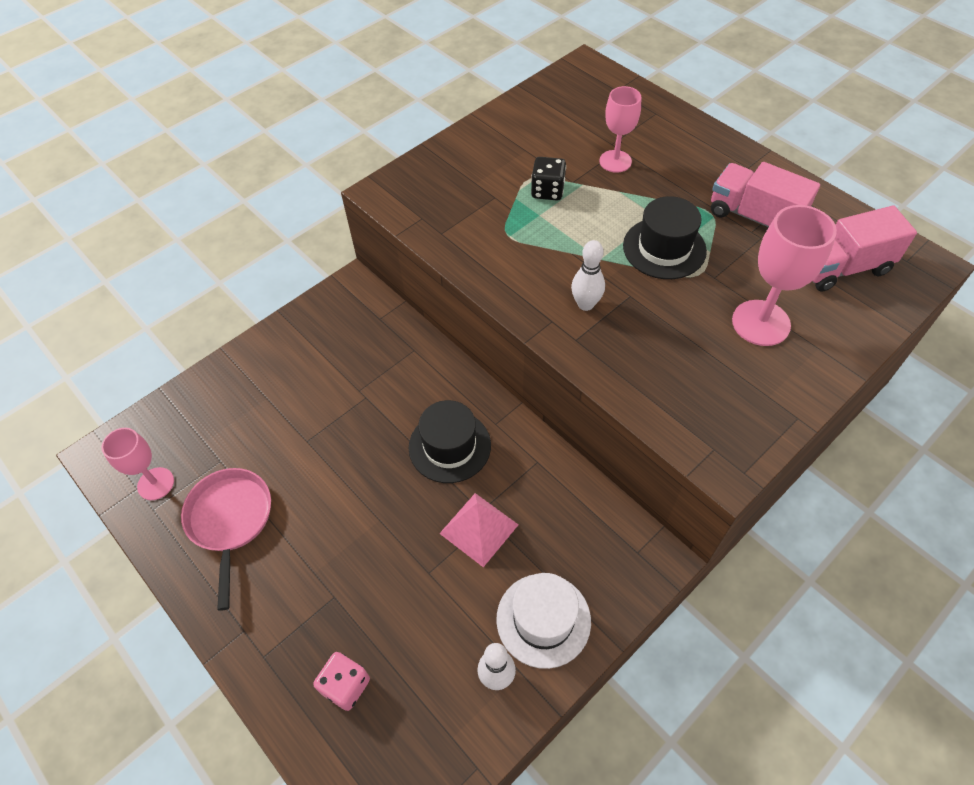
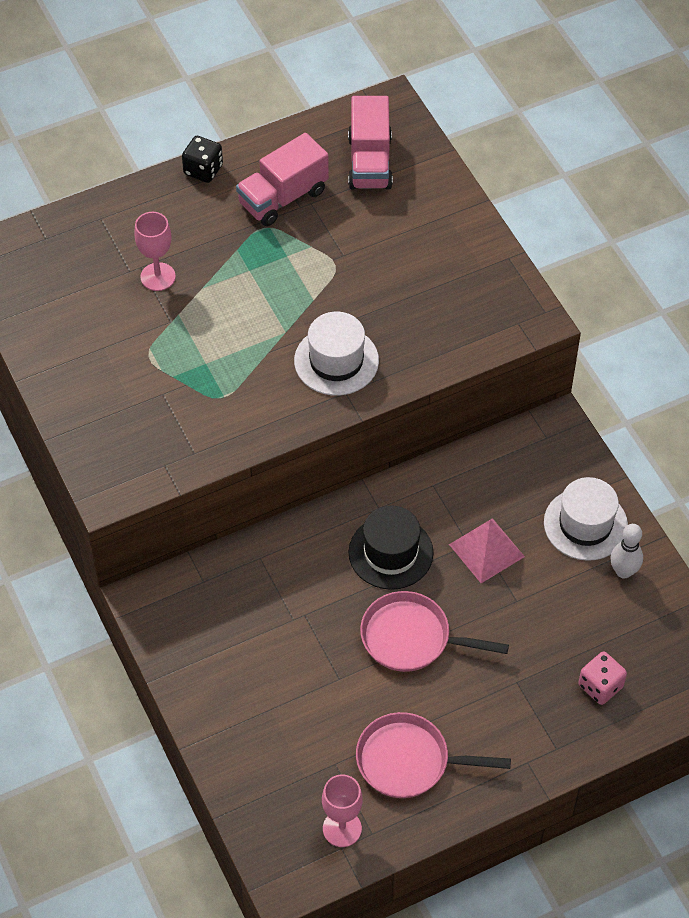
camera: 75 degrees left, 0 degrees up
(362, 488) = (411, 638): none -> pink pan
(547, 191) = (174, 346): black dice -> black dice (203, 170)
(585, 304) = (336, 361): white bowling pin -> white hat
(664, 248) = (293, 279): black hat -> none
(761, 323) = (407, 243): pink goblet -> none

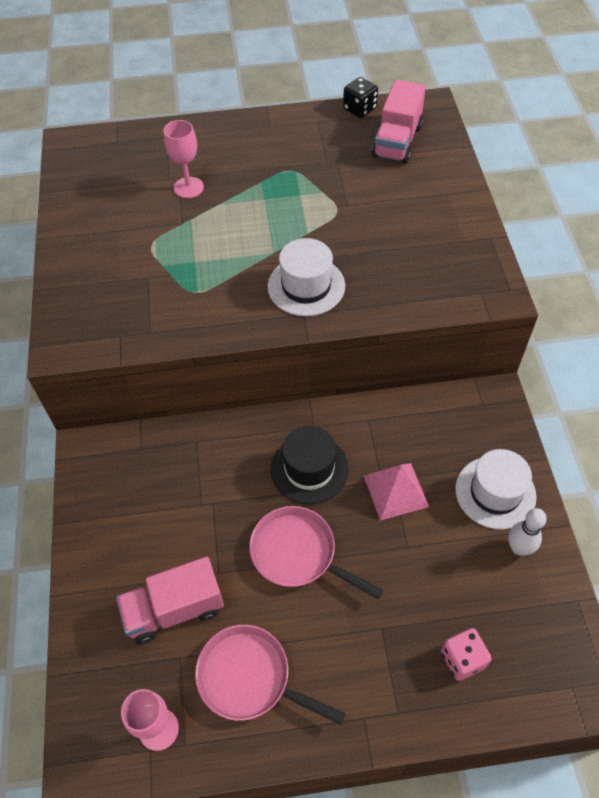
camera: 20 degrees right, 0 degrees up
(203, 170) = (261, 120): black dice -> black dice (359, 109)
(283, 197) = (315, 152): pink truck -> pink truck (174, 609)

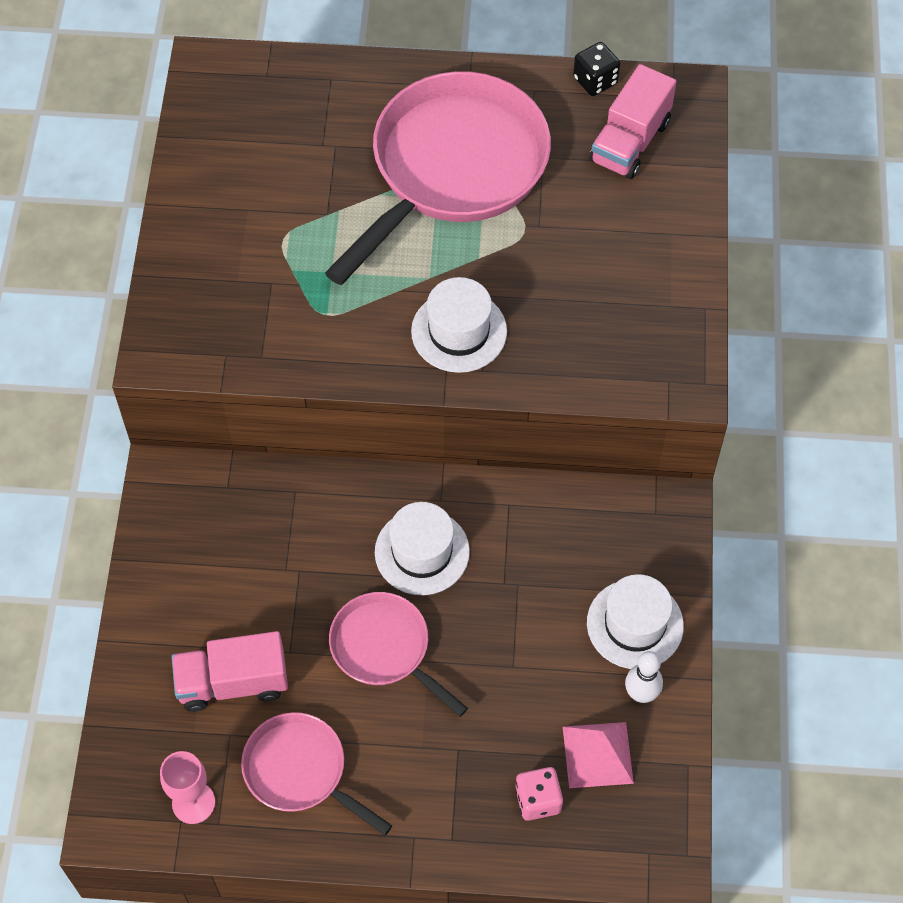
camera: 10 degrees right, 5 degrees up
(188, 187) = (345, 163): pink goblet -> none
(271, 178) = (453, 168): none -> pink pan
(309, 469) = (422, 552): black hat -> white hat
(395, 491) = (517, 599): pink pyramid -> pink pyramid (597, 755)

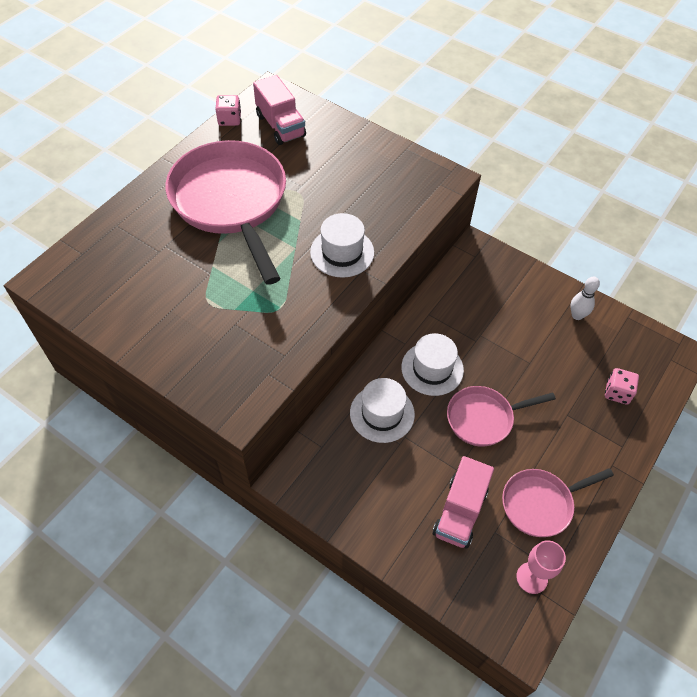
camera: 60 degrees left, 5 degrees down
(595, 81) = (229, 119): black dice -> pink dice
(597, 755) = (603, 352): pink pyramid -> none
(635, 624) = (535, 297): white hat -> white hat (382, 413)

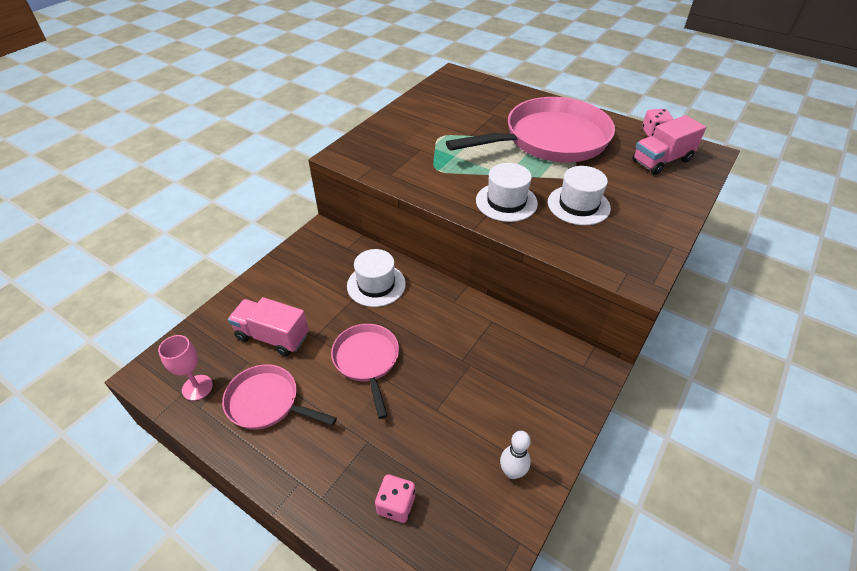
camera: 90 degrees right, 10 degrees down
(432, 368) = (425, 321): white hat -> white hat (578, 205)
(540, 504) = (267, 402): pink pan -> pink pan turned 45 degrees counterclockwise

